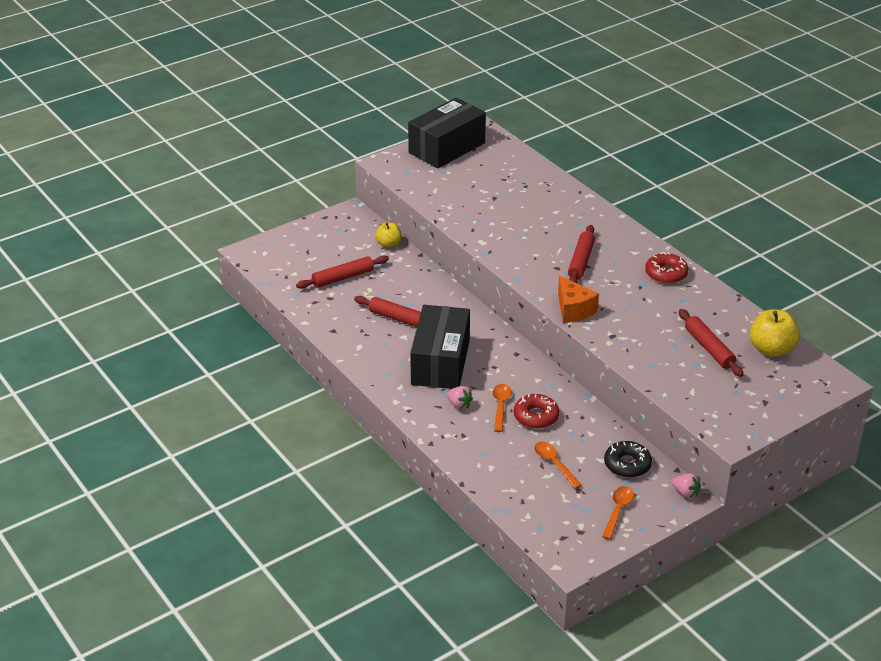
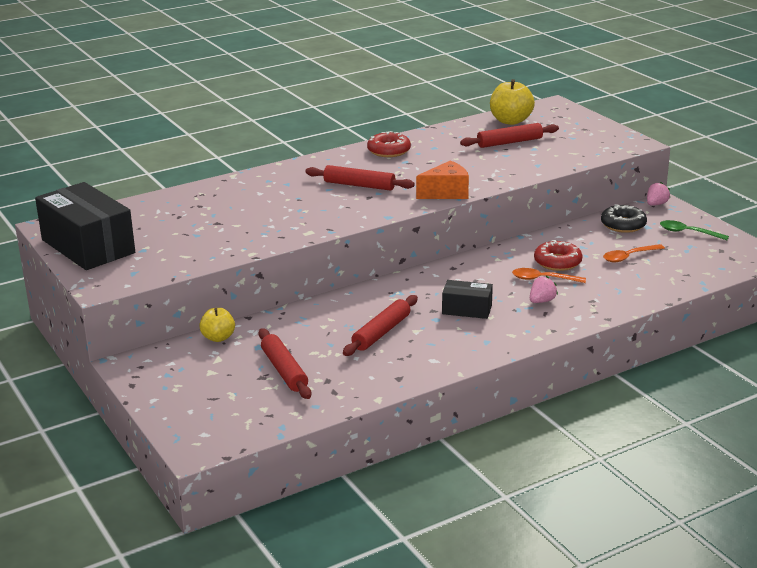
camera: 85 degrees left, 10 degrees down
(440, 362) = (467, 309): black box -> black box, size x0.50
(618, 511) = (688, 232): orange spoon -> green spoon

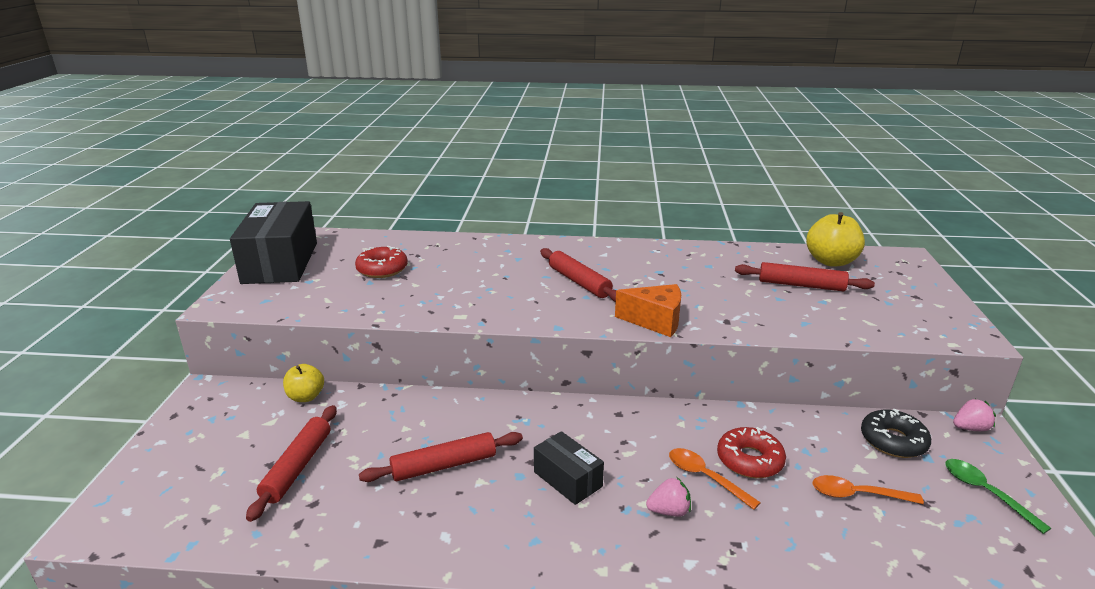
camera: 35 degrees right, 0 degrees up
(389, 151) = (657, 255): red donut -> red donut (382, 269)

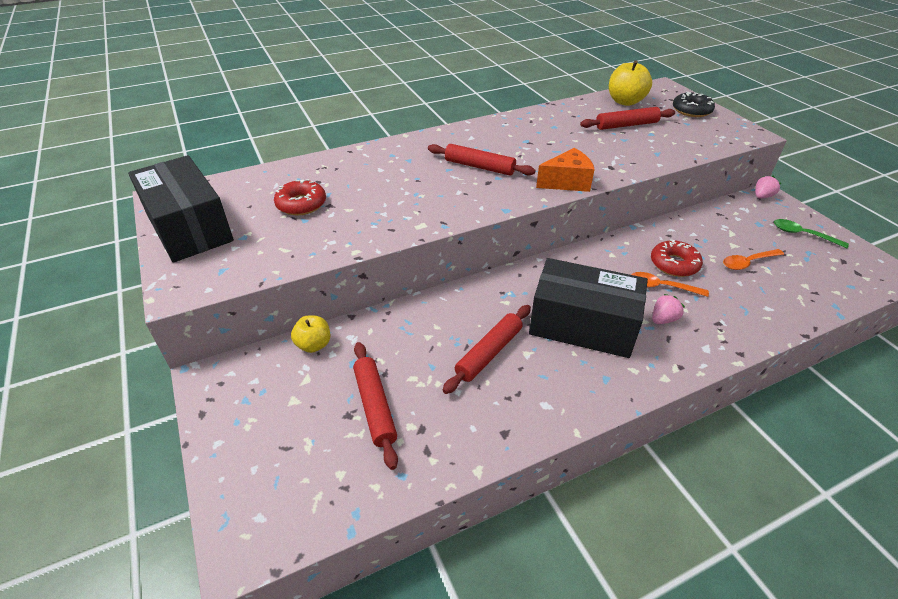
camera: 30 degrees left, 15 degrees up
(567, 479) = (582, 325): black box -> black box, size x1.98
(893, 441) = (734, 220): black donut -> black donut (691, 110)

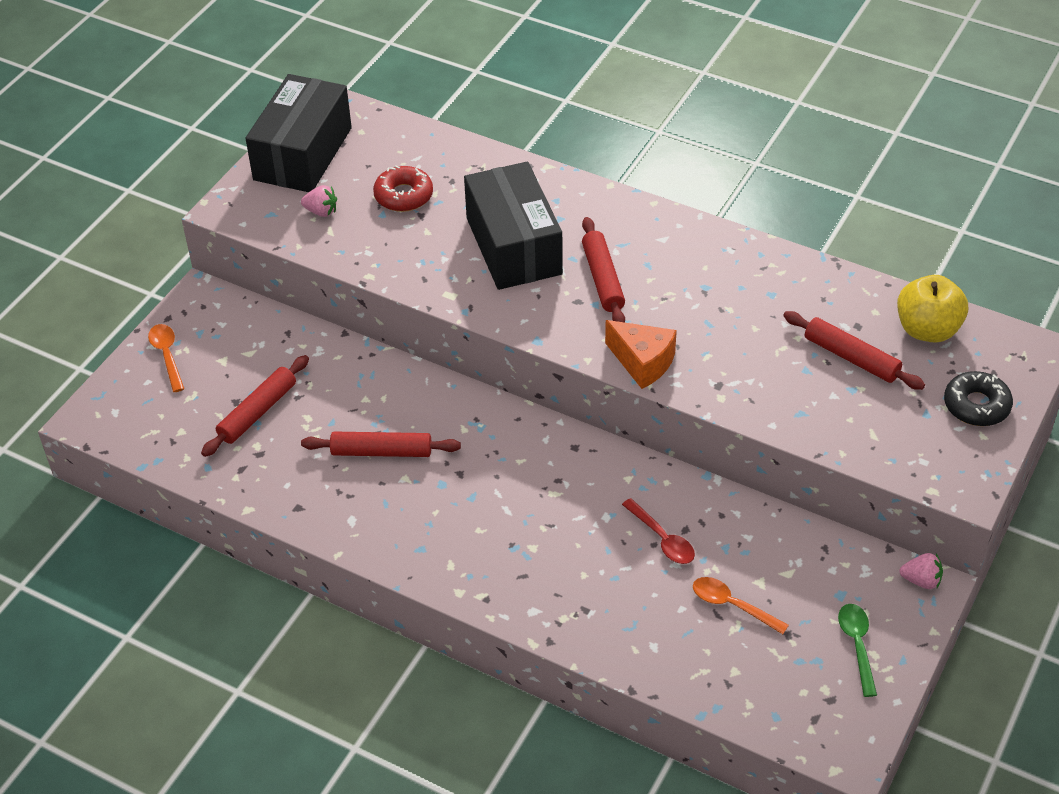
camera: 55 degrees right, 5 degrees up
(314, 345) = (289, 332): yellow apple -> none
(582, 325) = (481, 502): black box -> black box (513, 246)
(661, 287) = (606, 542): orange spoon -> orange spoon (167, 356)
(663, 319) = (549, 562): pink strawberry -> pink strawberry (321, 211)
(674, 264) = (662, 539): red donut -> red spoon

